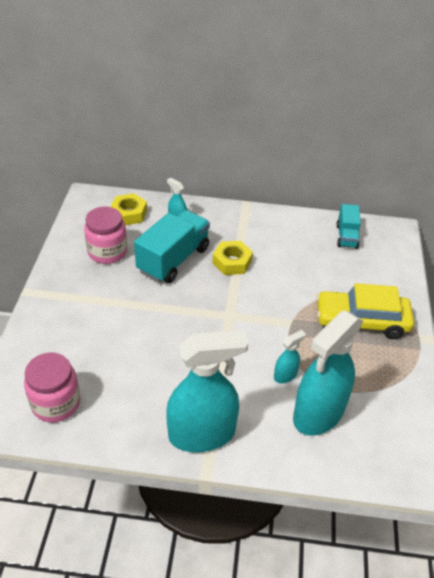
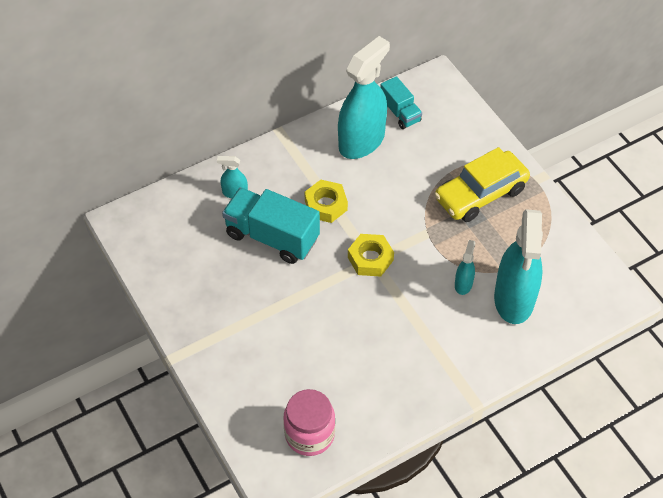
camera: 35 degrees left, 10 degrees up
(107, 252) = (203, 268): pink jar -> none
(129, 214) = (180, 214): yellow nut -> yellow nut (370, 259)
(173, 259) = (272, 237): turquoise truck -> turquoise truck turned 60 degrees counterclockwise
(202, 434) = (445, 376): turquoise spray bottle -> turquoise spray bottle (362, 141)

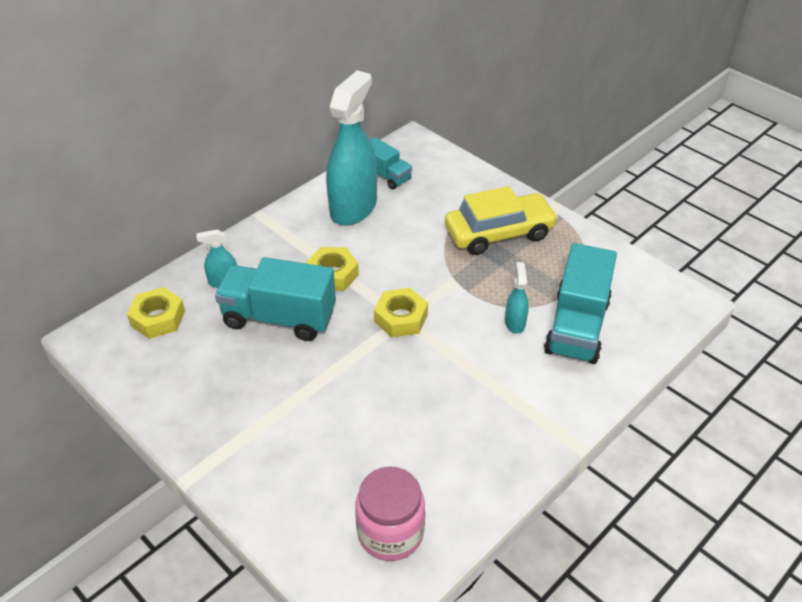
camera: 15 degrees left, 10 degrees down
(176, 216) = (158, 318): none -> yellow nut
(480, 194) = (499, 233): yellow car -> yellow car turned 150 degrees counterclockwise
(514, 299) = (577, 326): turquoise spray bottle -> turquoise truck

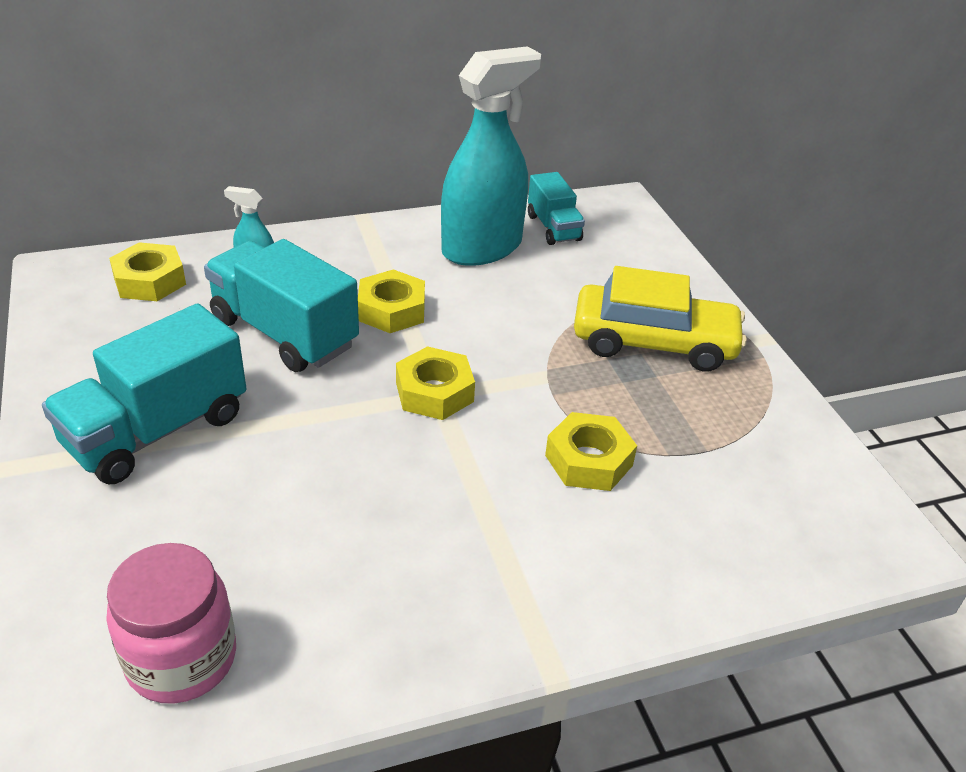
camera: 25 degrees right, 5 degrees down
(515, 322) = (588, 460): turquoise spray bottle -> yellow nut
(577, 326) = (679, 503): turquoise truck -> turquoise truck (157, 430)

